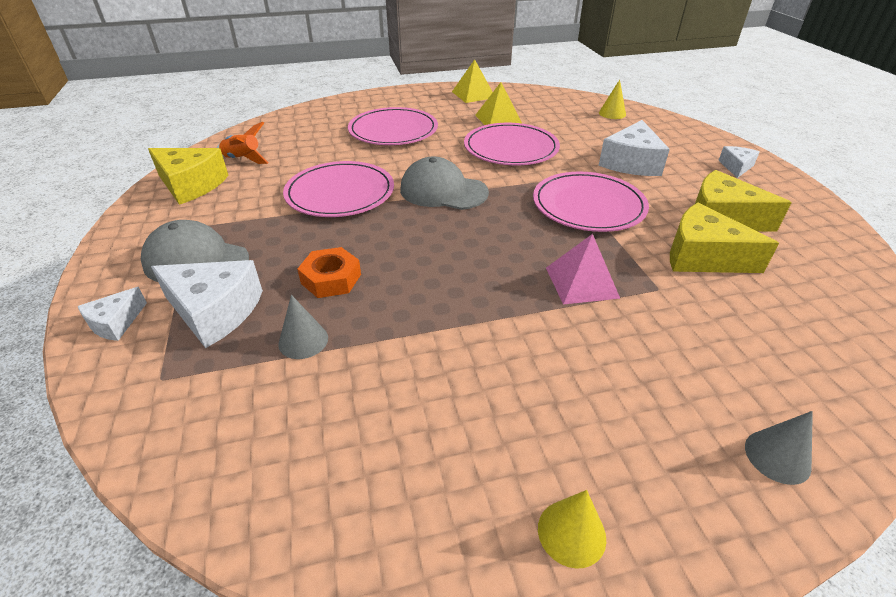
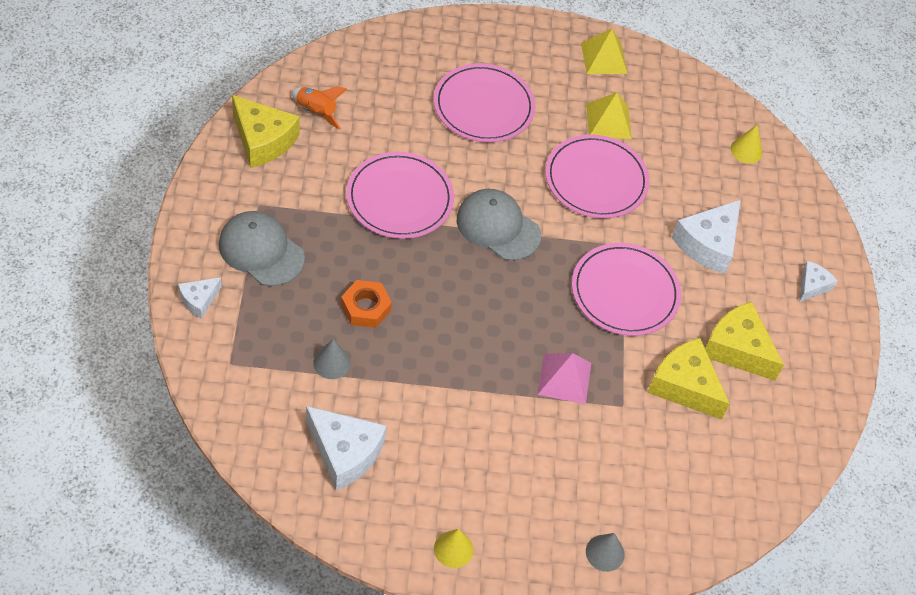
camera: 10 degrees right, 15 degrees up
(215, 311) = (271, 313): white cheese -> white cheese (345, 453)

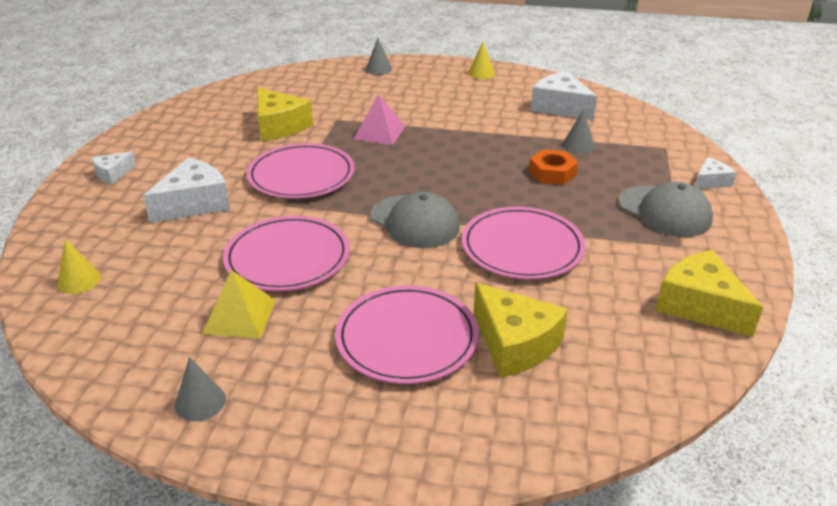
camera: 165 degrees left, 20 degrees down
(316, 112) = (639, 336): orange rocket -> none
(604, 58) = (200, 402): yellow pyramid -> grey cone
(737, 349) = (219, 142): yellow cheese -> yellow cheese (515, 344)

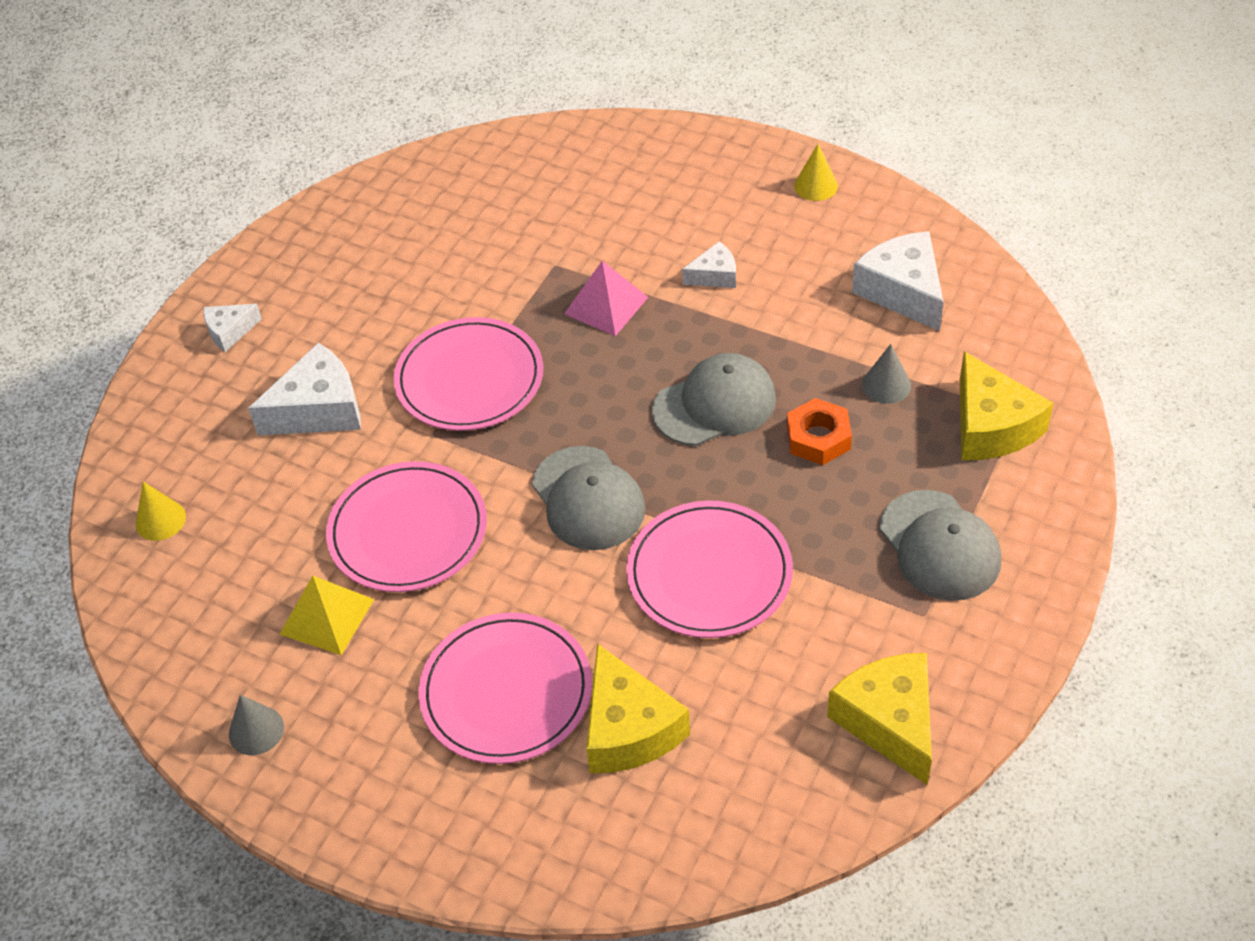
camera: 20 degrees right, 15 degrees up
(279, 126) = (470, 267): yellow cheese -> yellow cheese (991, 426)
(378, 69) = (658, 150): grey cone -> none
(476, 166) = (715, 404): none -> grey cap
(710, 181) = (1044, 499): white cheese -> white cheese (714, 275)

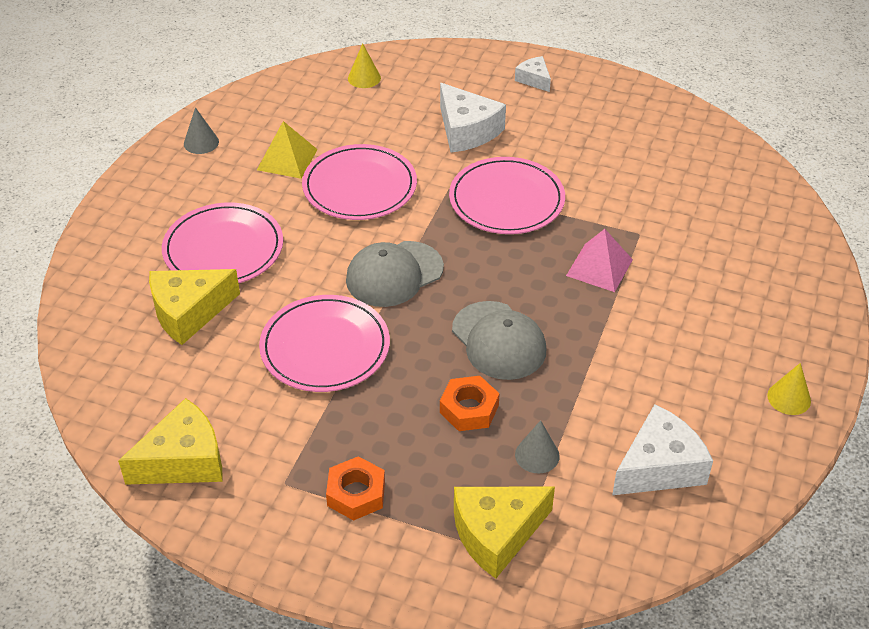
camera: 80 degrees right, 5 degrees down
(714, 275) = (650, 332): white cheese -> none
(939, 546) = (356, 493): grey cap -> orange nut

